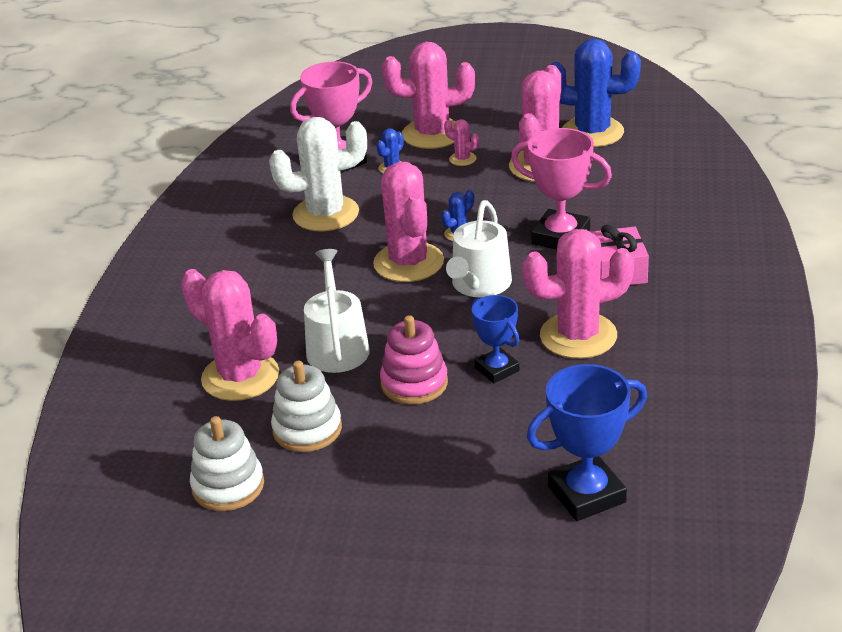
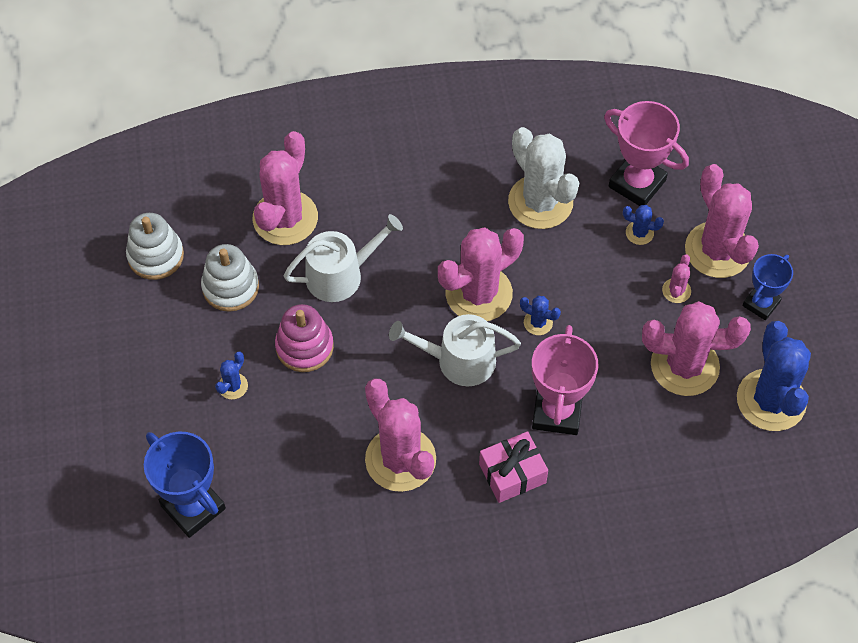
camera: 70 degrees right, 25 degrees up
(440, 443) = (233, 386): none -> blue cactus
(497, 369) = (337, 405): blue trophy -> blue trophy (761, 304)

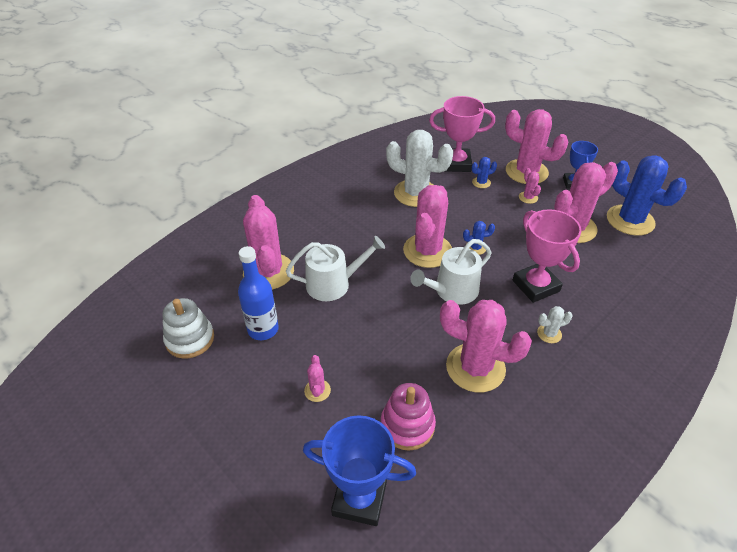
camera: 35 degrees left, 15 degrees down
(230, 287) = (263, 329): white stacking toy -> blue bottle
(233, 386) = (317, 390): blue cactus -> pink cactus
(304, 347) = (347, 337): pink stacking toy -> pink stacking toy (407, 425)
(341, 275) = (334, 283): white watering can -> white watering can turned 45 degrees clockwise
(512, 473) = (549, 334): pink gift -> white cactus

